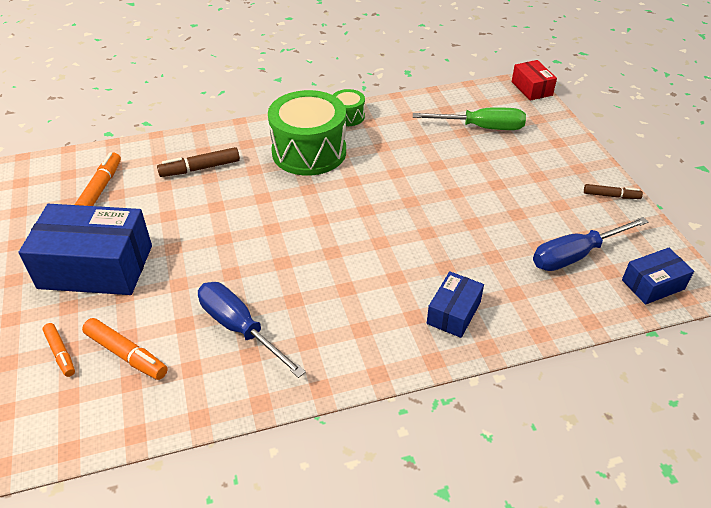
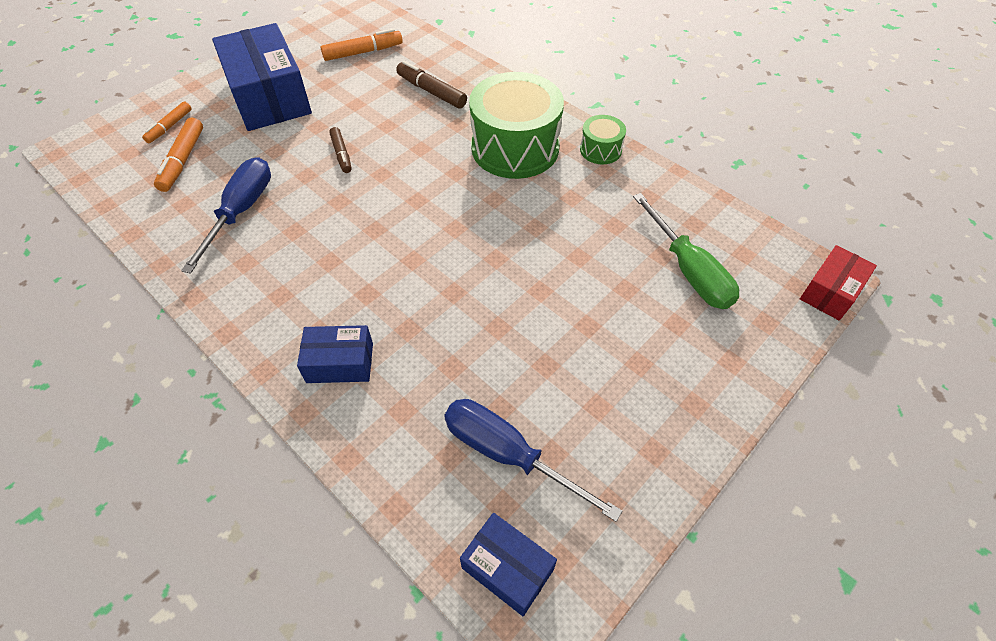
camera: 60 degrees right, 10 degrees up
(611, 196) = (663, 462): brown marker -> brown marker (341, 154)

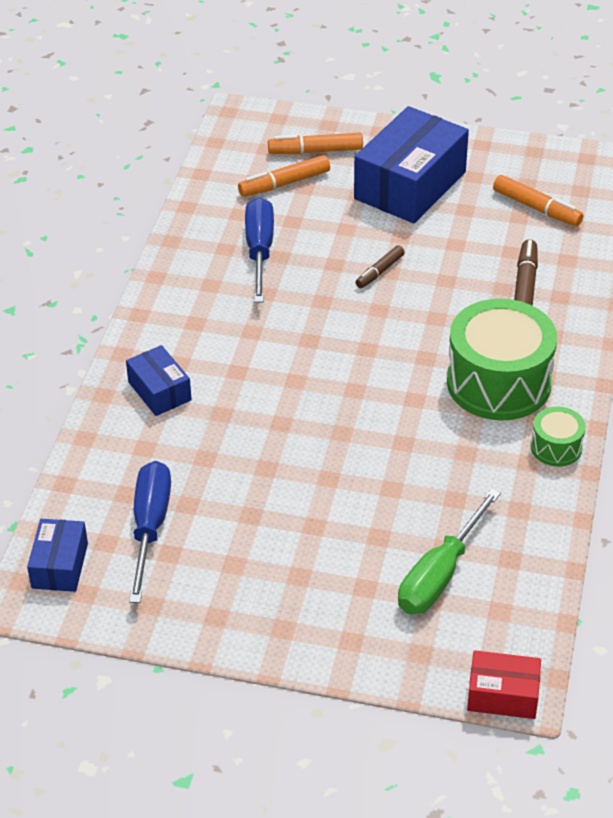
camera: 60 degrees right, 10 degrees down
(169, 127) = (315, 151): orange marker -> orange marker, size x1.52
(241, 212) = (259, 251): blue screwdriver -> blue screwdriver turned 75 degrees counterclockwise

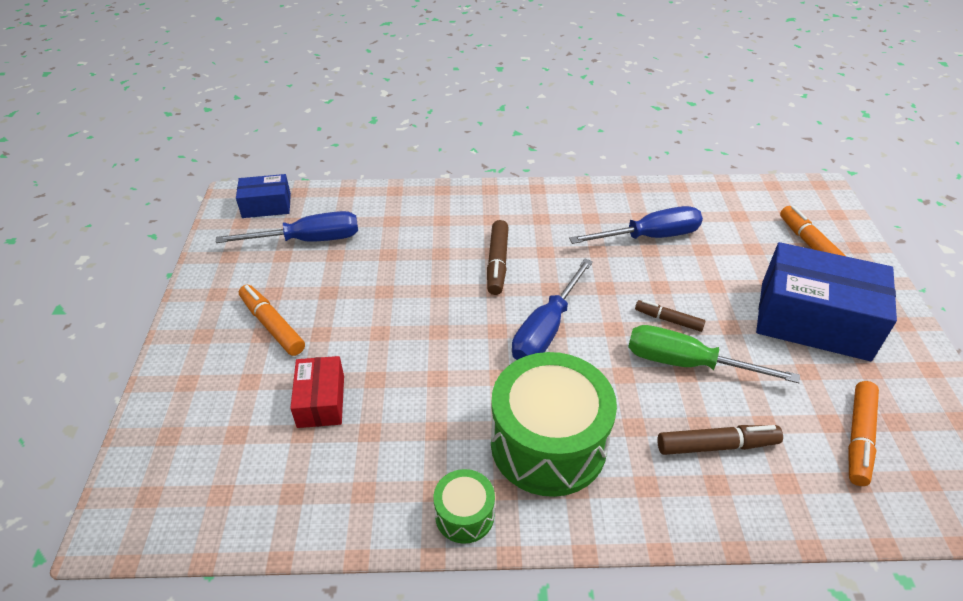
camera: 75 degrees right, 0 degrees up
(159, 391) = (455, 216): blue box -> none
(255, 371) = (497, 263): none -> brown marker
(284, 183) = (749, 234): orange marker -> orange marker (272, 325)
(365, 355) = (546, 329): none -> blue screwdriver
(440, 574) = (267, 435): green screwdriver -> green screwdriver (686, 363)
(502, 695) = (108, 514): red box -> red box (321, 401)

